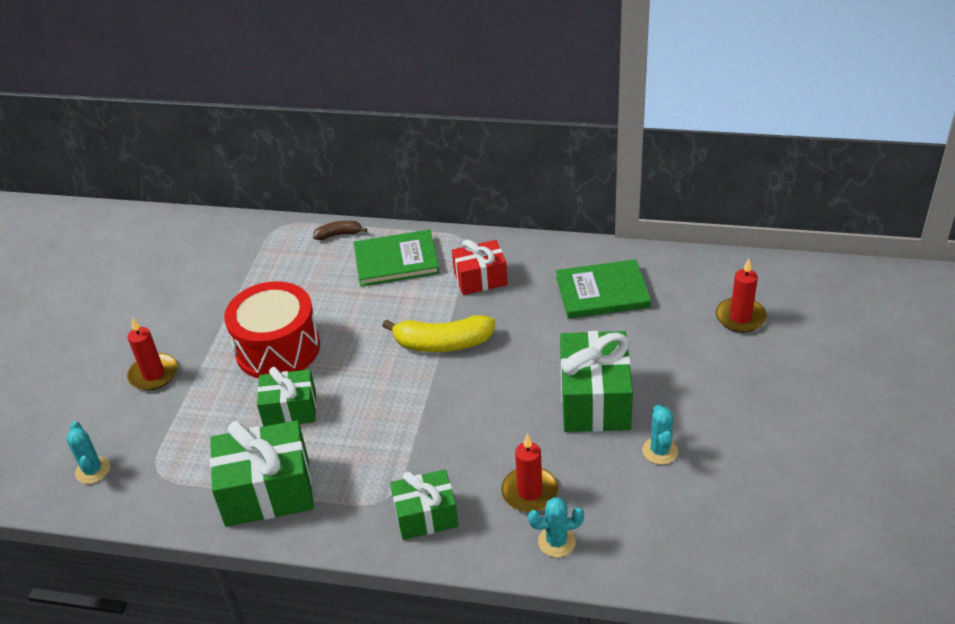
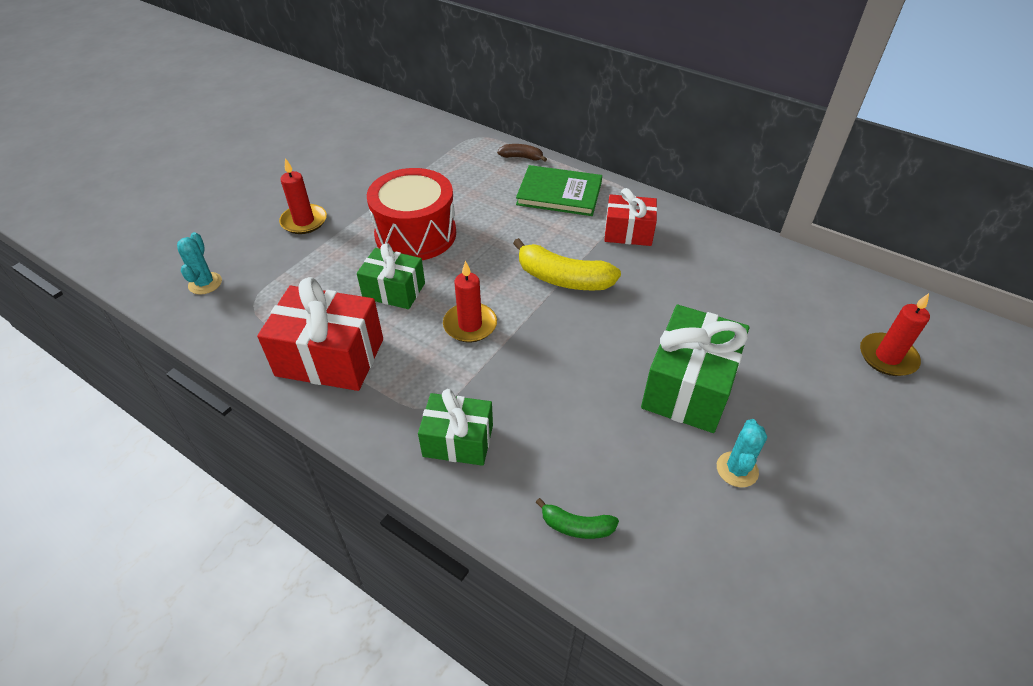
camera: 20 degrees right, 5 degrees up
(267, 491) = (330, 357): green gift -> red gift
(529, 492) = (574, 458): red candle -> red candle (470, 325)
(556, 542) = (576, 526): turquoise cactus -> green banana
(602, 292) = (744, 282): green book -> none

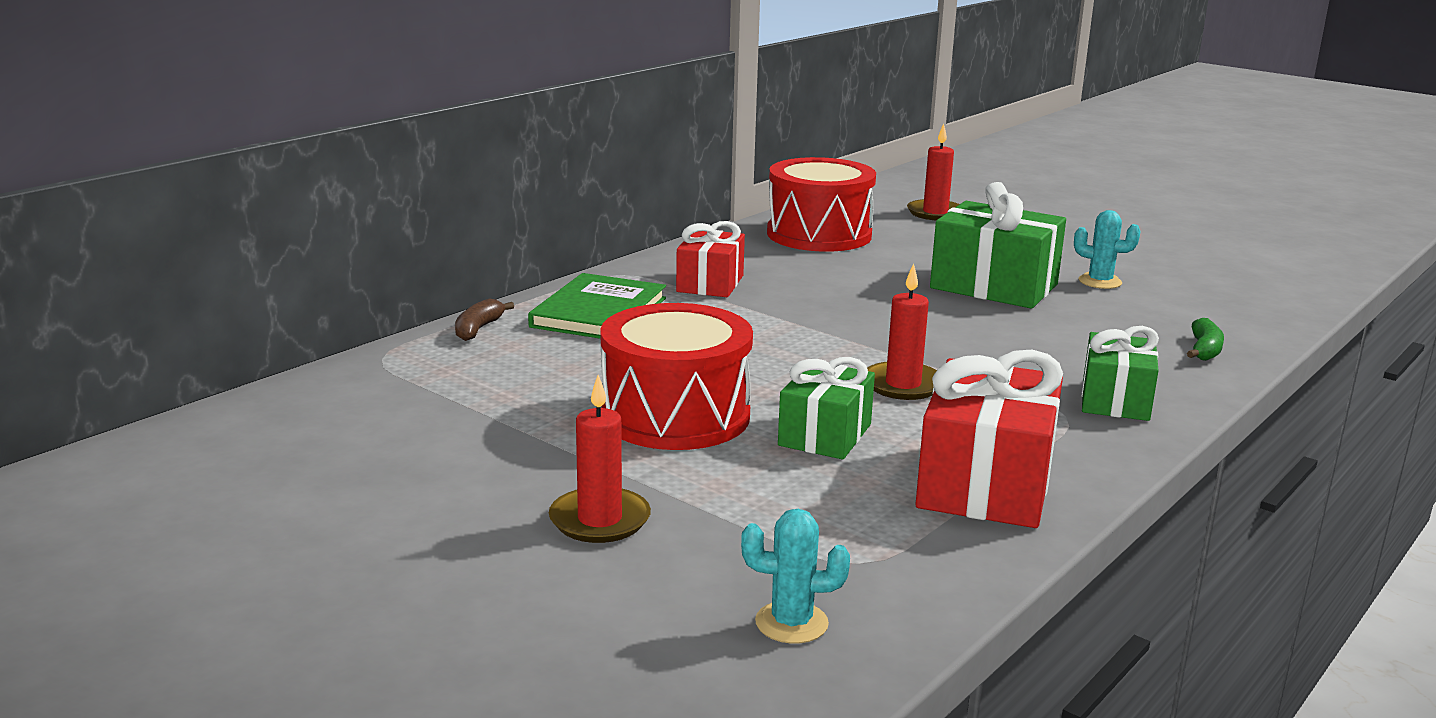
camera: 85 degrees left, 25 degrees down
(563, 279) = (805, 326): yellow banana -> none
(770, 281) = (819, 234): none -> red drum

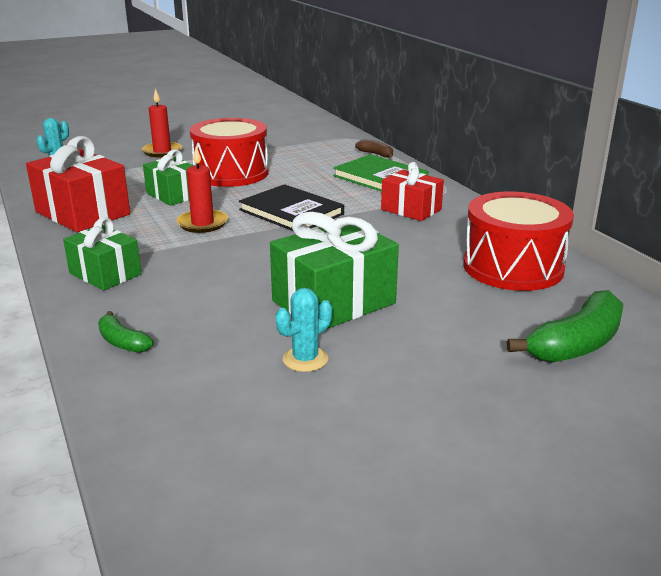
camera: 115 degrees right, 5 degrees up
(795, 342) = (291, 212): none -> black book
(935, 213) = (576, 344): red candle -> green banana

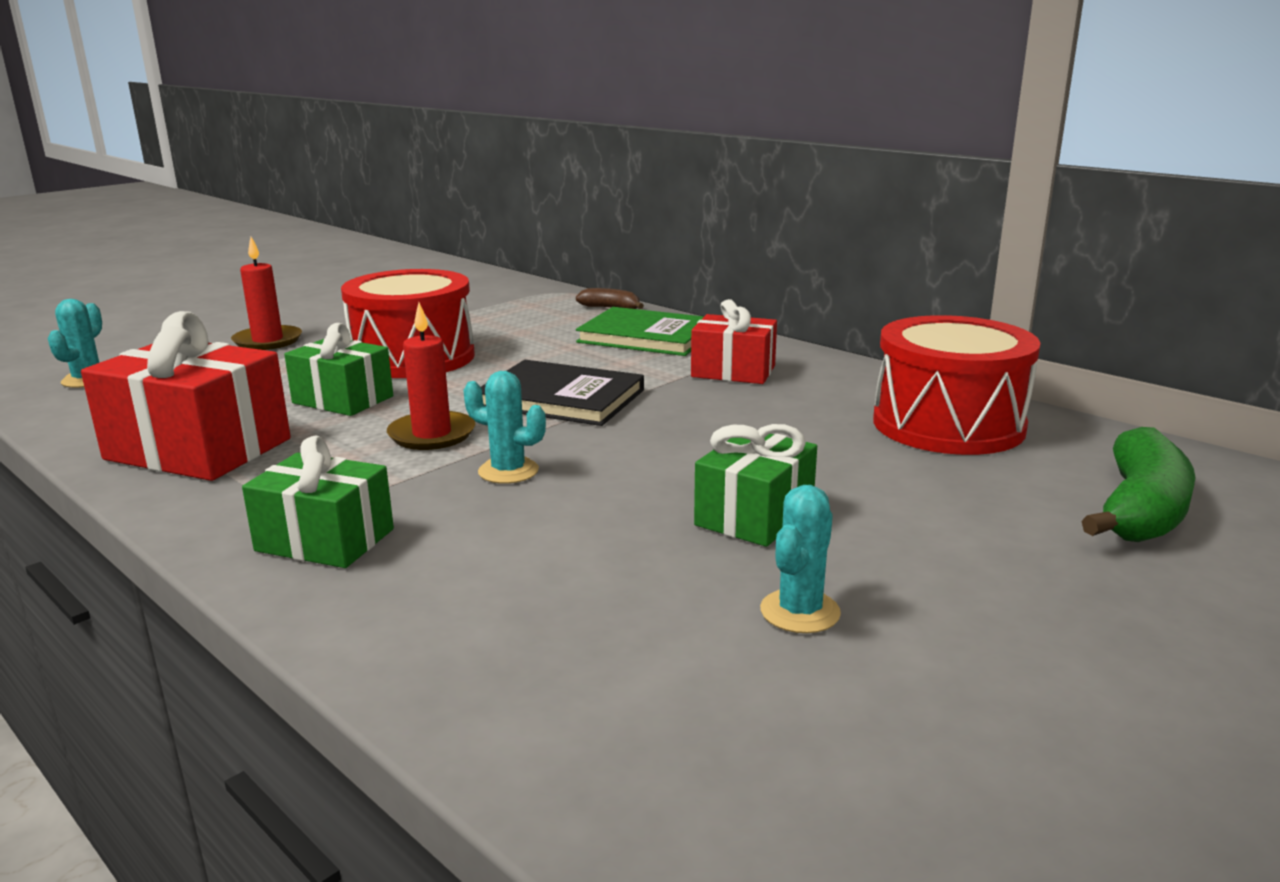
camera: 20 degrees left, 5 degrees down
(122, 342) = (458, 650): green banana -> none
(224, 252) = (508, 471): none -> turquoise cactus
(334, 302) = (754, 515): green gift -> green gift, size x0.63

